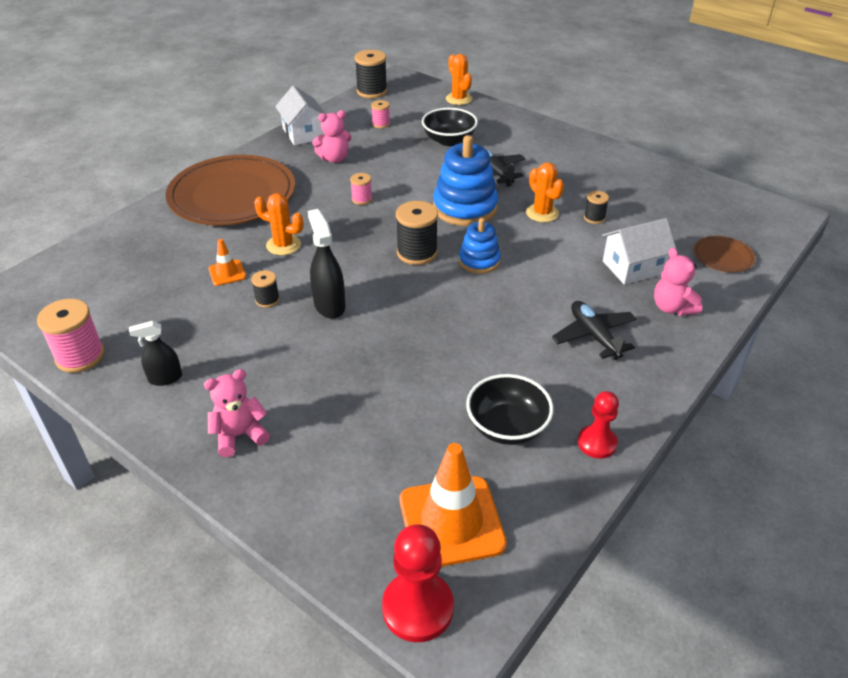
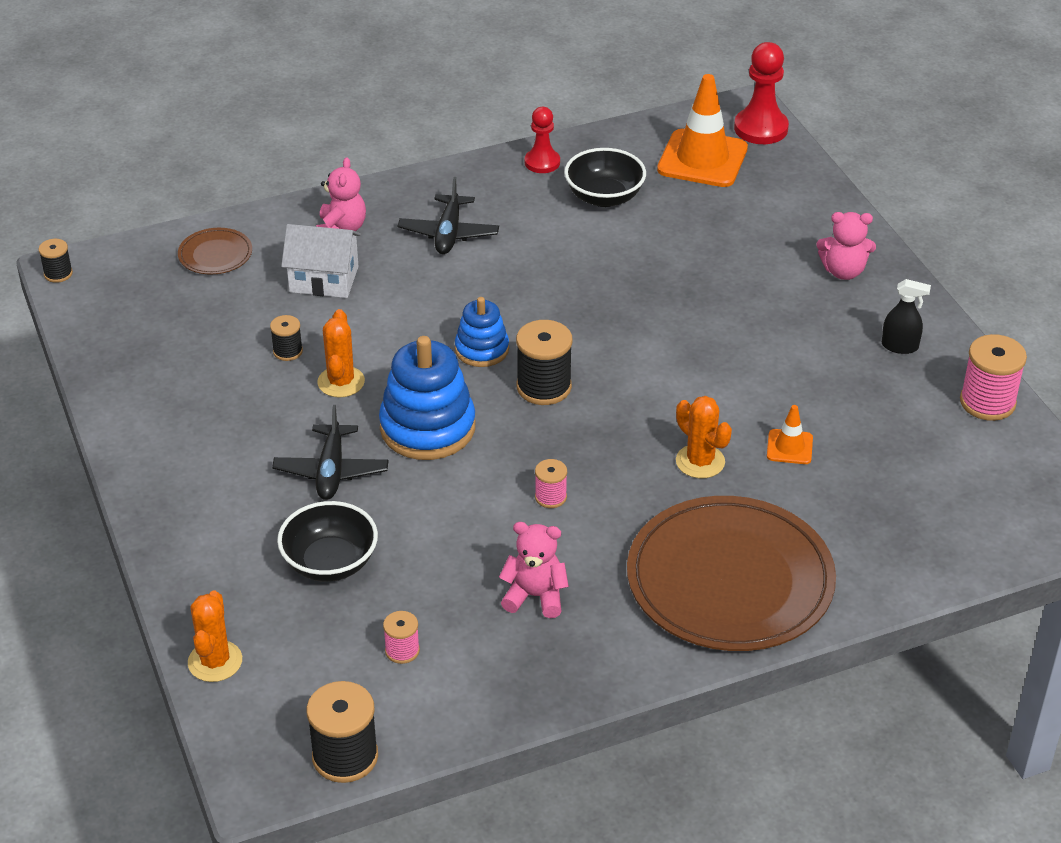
camera: 150 degrees left, 0 degrees up
(267, 300) = (757, 393): black spool -> black spool (58, 274)
(304, 133) = (546, 682): white house -> none
(329, 305) = (690, 361): black spray bottle -> none

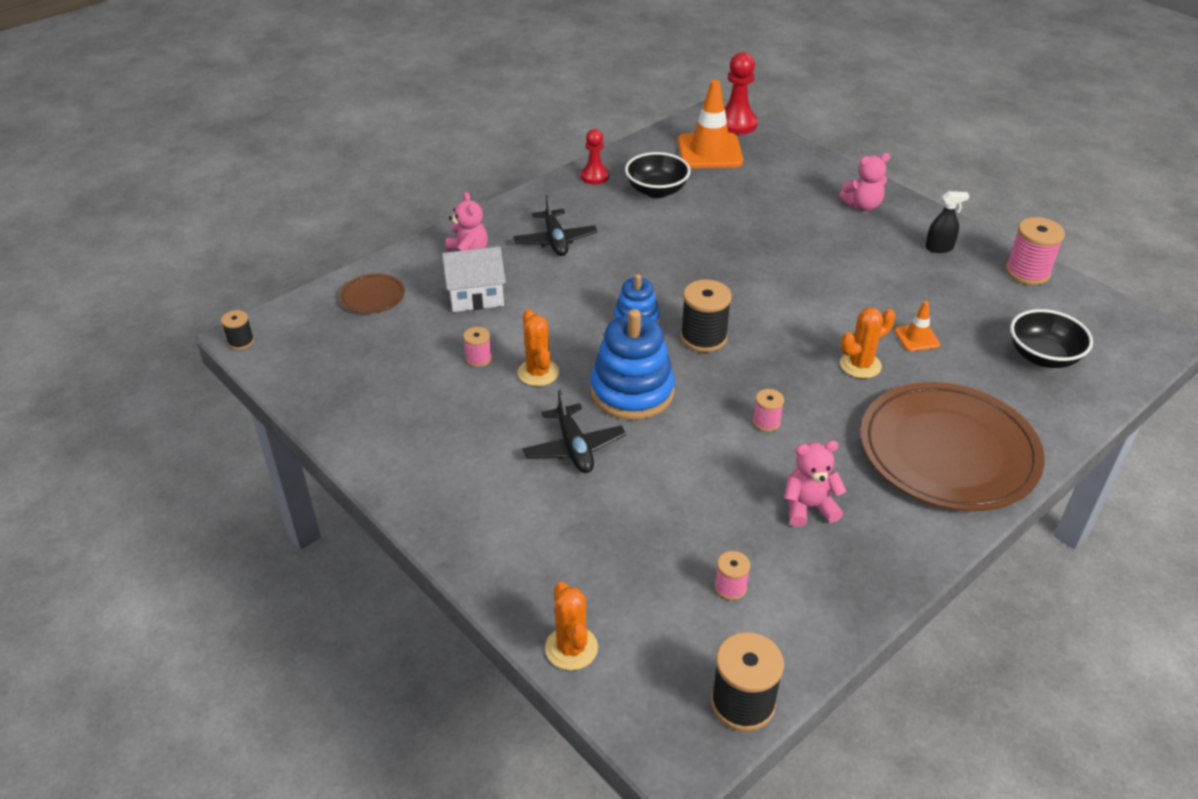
camera: 20 degrees left, 0 degrees up
(288, 351) = (478, 359): black spool -> pink spool
(330, 563) = (620, 527): black bowl -> black bowl (1043, 357)
(700, 461) = (860, 365): orange cactus -> orange cactus turned 60 degrees counterclockwise

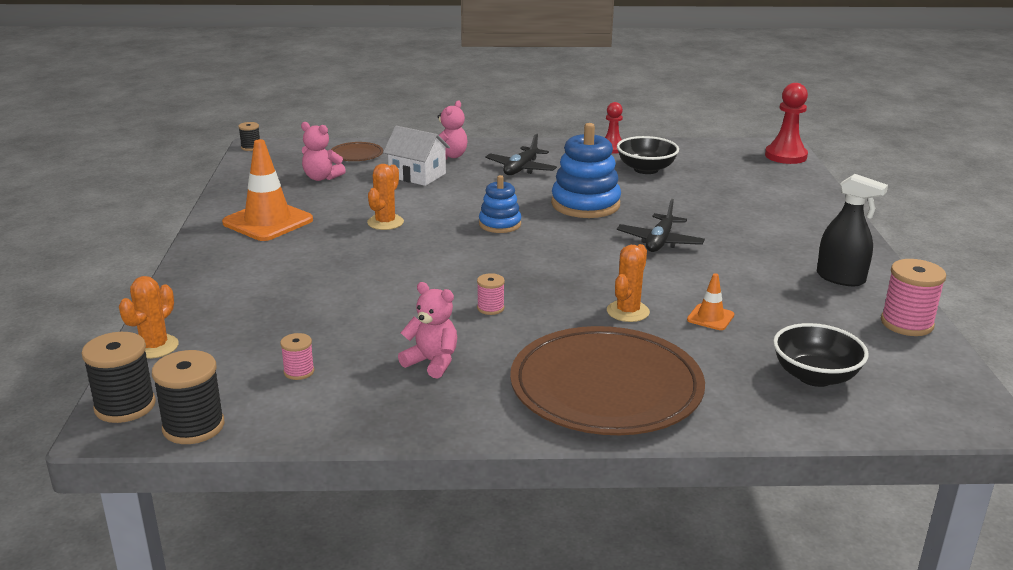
camera: 40 degrees right, 15 degrees down
(478, 359) = (362, 202): pink spool -> none
(574, 447) = (338, 264): black plane -> black plane (659, 242)
(632, 392) = (427, 255): blue stacking toy -> blue stacking toy (585, 204)
(703, 338) = (531, 250): black spool -> black spool (125, 406)
(710, 151) = (732, 163): orange traffic cone -> orange traffic cone (268, 221)
(860, 365) = (628, 311): orange cactus -> orange cactus turned 75 degrees counterclockwise
(862, 206) = (813, 231): pink teddy bear -> pink teddy bear (321, 178)
(939, 248) = (841, 278): black spray bottle -> black spray bottle, size x1.53

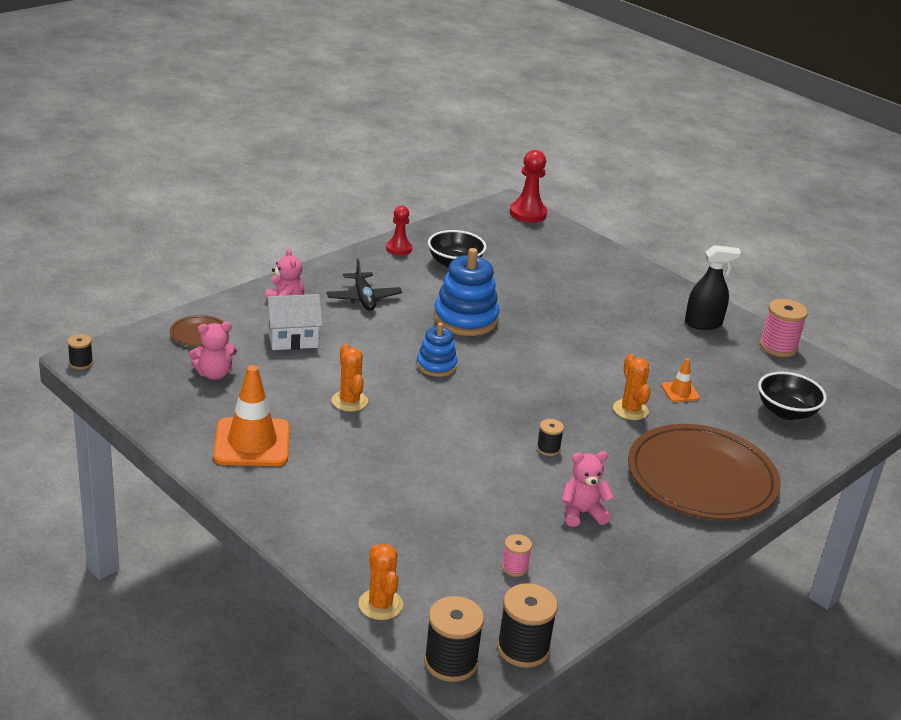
camera: 45 degrees left, 5 degrees up
(490, 308) = (548, 449): pink spool -> black spool
(659, 242) = (564, 336): black plane -> none

